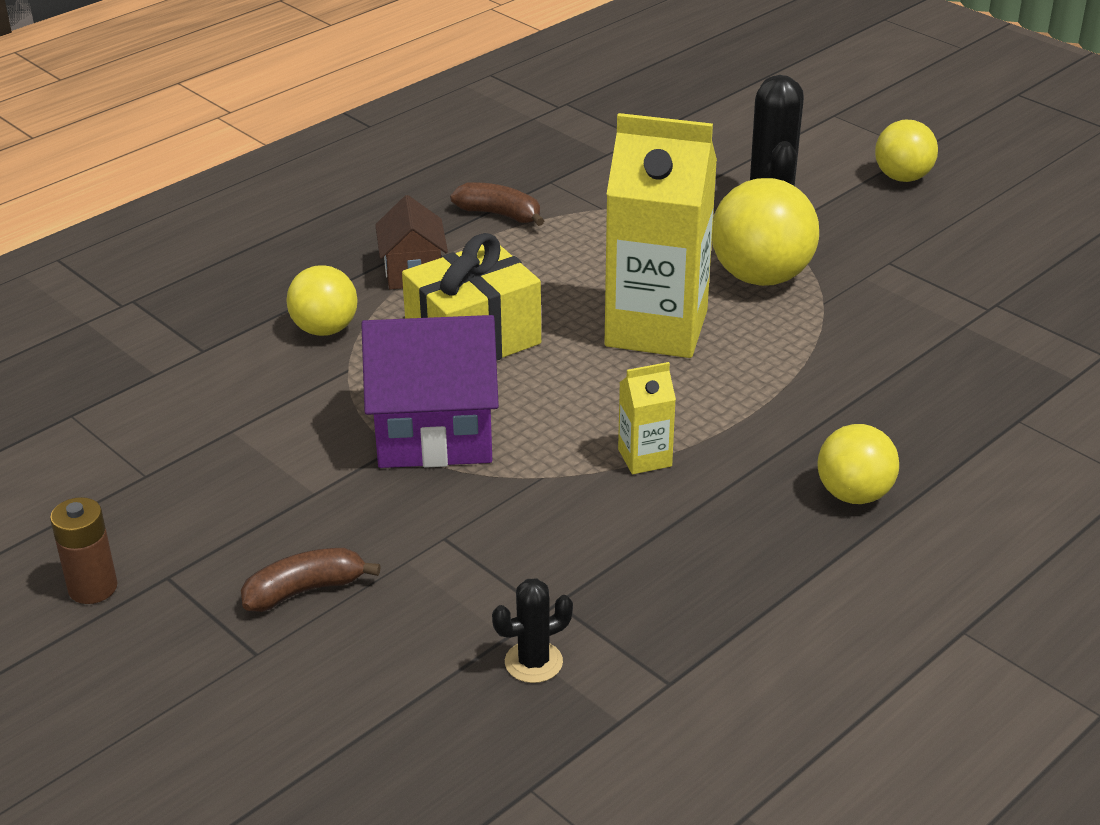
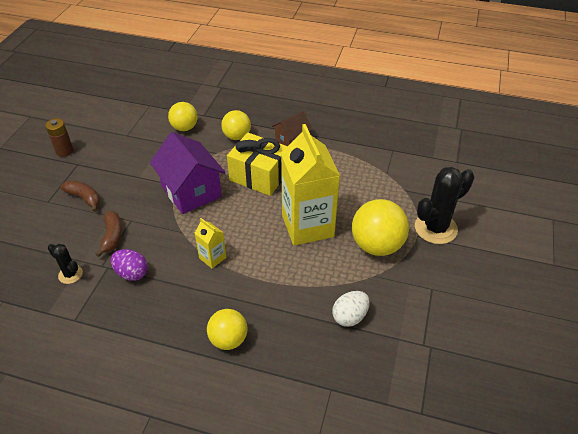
camera: 60 degrees right, 10 degrees up
(500, 214) = (353, 146): brown banana -> brown banana (112, 237)
(602, 572) = (132, 273): none -> purple egg
(891, 354) = (350, 317): none -> white egg
(902, 177) = (518, 267): yellow ball -> yellow ball (184, 128)

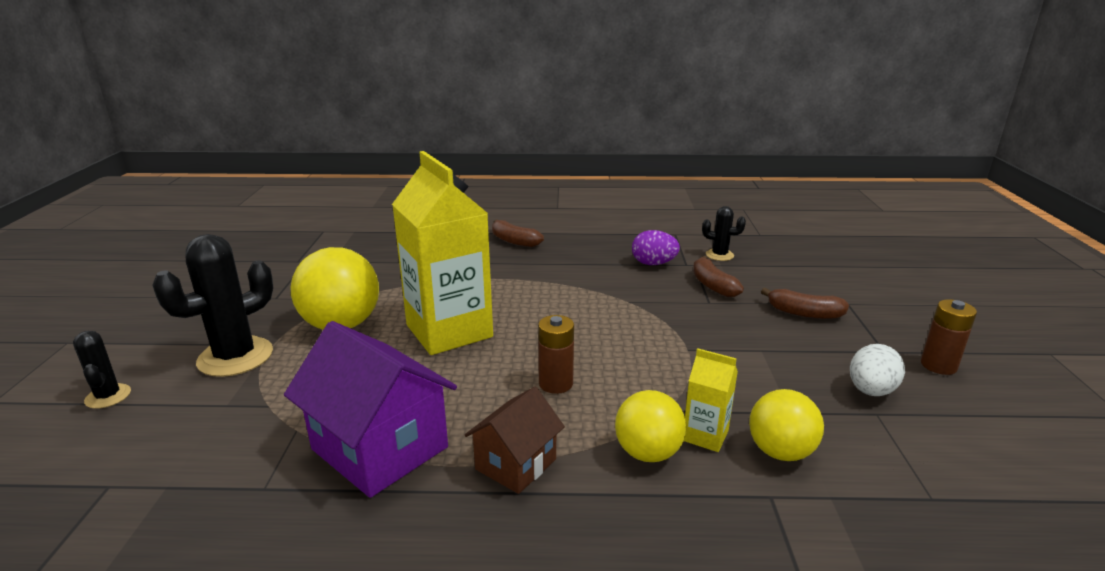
camera: 165 degrees right, 20 degrees down
(191, 191) = (656, 344): purple house -> purple house (380, 448)
(212, 258) = (568, 286): yellow carton -> yellow carton (705, 435)
(228, 339) = (514, 241): yellow ball -> brown banana
(259, 176) = (556, 383): yellow gift -> brown battery
(350, 317) = (386, 267): white egg -> white egg (870, 391)
(492, 211) = (108, 396): none -> black cactus

